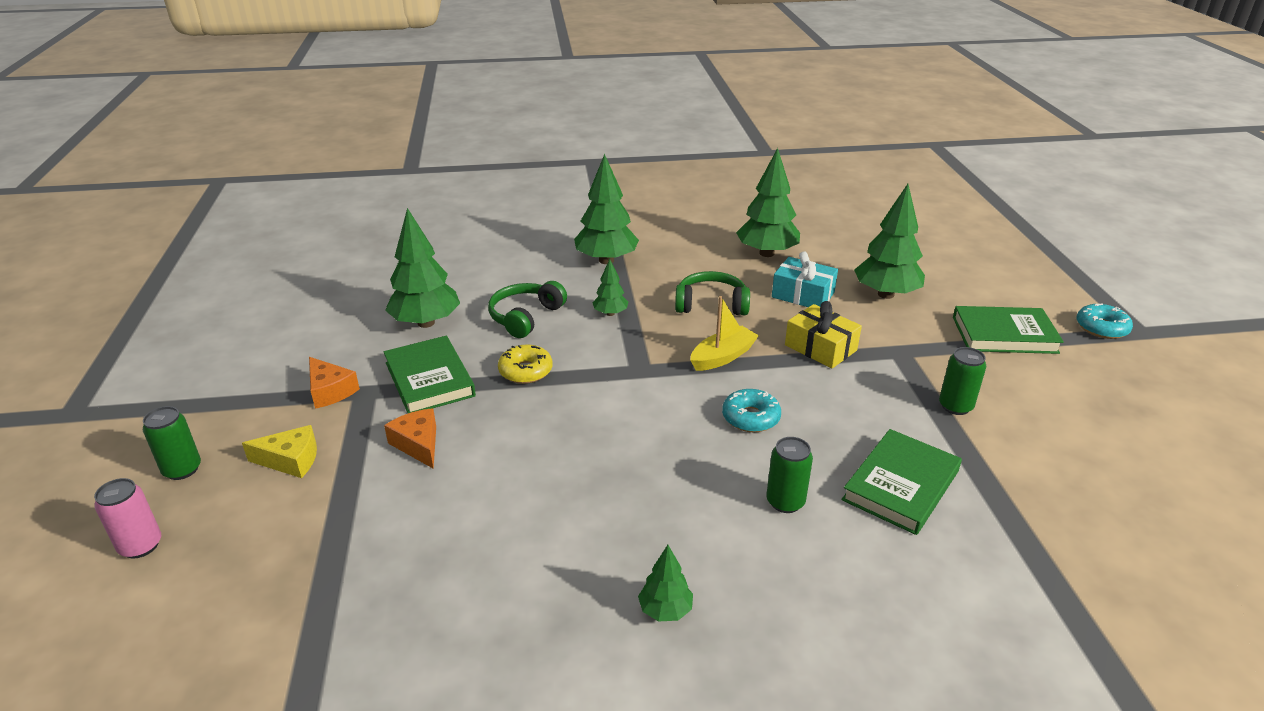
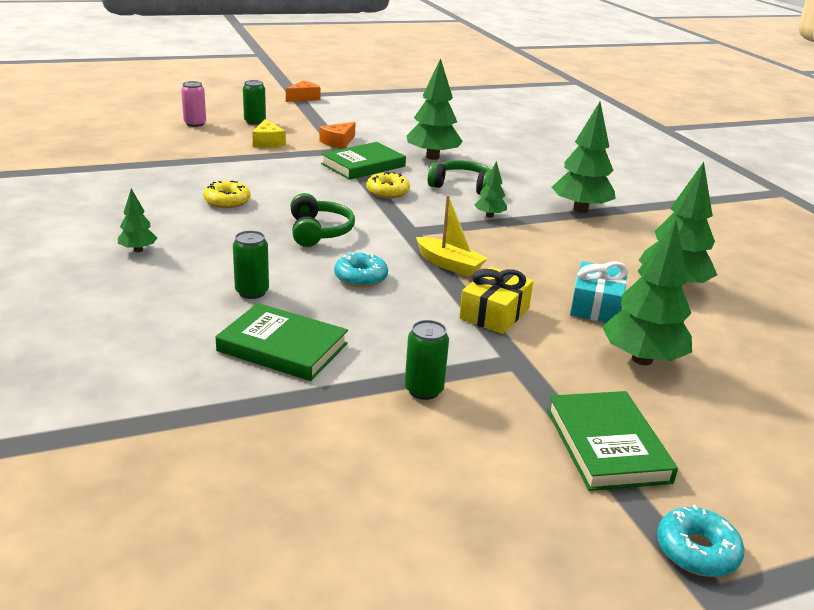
camera: 75 degrees right, 5 degrees down
(418, 444) = (291, 169): orange cheese -> orange cheese (304, 98)
(516, 514) = (227, 201): none -> yellow donut
(711, 304) = (538, 258): green headphones -> green headphones (319, 231)

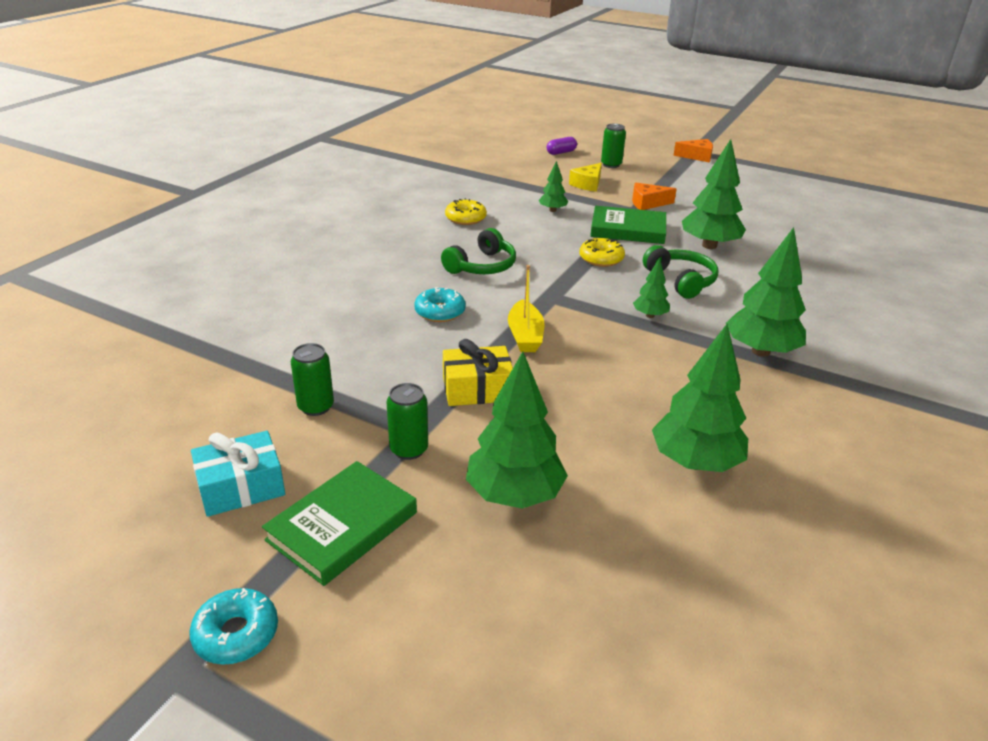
camera: 50 degrees right, 5 degrees up
(138, 250) = (349, 229): green tree -> green tree (552, 210)
(195, 124) = (561, 152): pink can -> purple capsule
(252, 292) = (354, 286): green can -> green can (409, 449)
(282, 347) = (299, 330): green book -> none
(596, 305) = (576, 433): turquoise gift -> turquoise gift (241, 487)

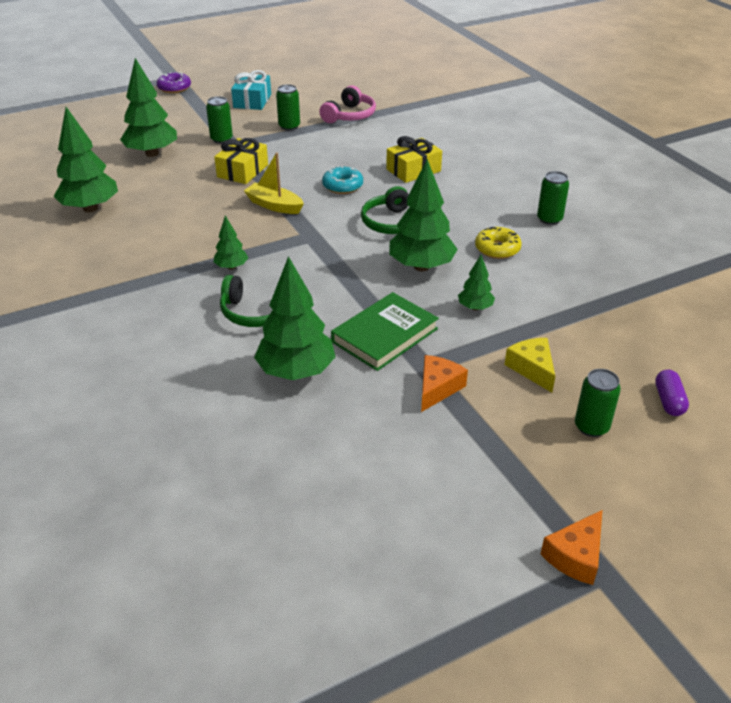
camera: 125 degrees right, 5 degrees up
(236, 634) = (174, 88): turquoise donut -> purple donut
(240, 371) = (349, 115): none -> pink headphones
(342, 526) = (196, 114): green book -> none
(363, 285) = (413, 170): none -> yellow gift
(394, 209) = (549, 219): none -> green can
(601, 259) = (343, 288): yellow donut -> none
(760, 351) = (126, 292): green tree -> green tree (421, 266)

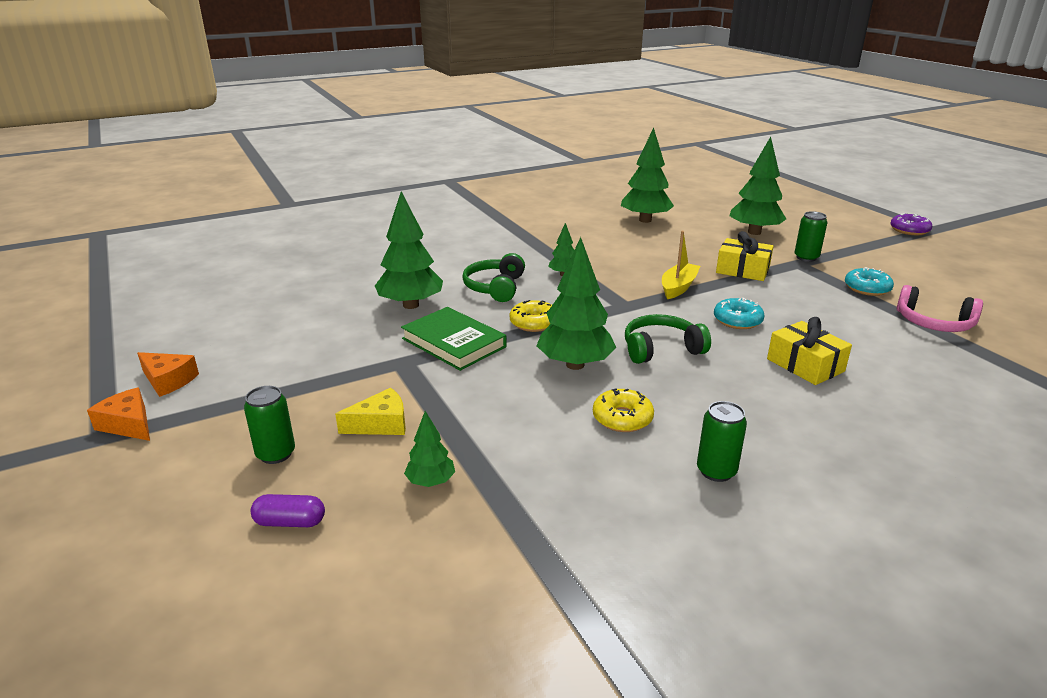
camera: 90 degrees right, 10 degrees down
(252, 101) = (917, 267): turquoise gift -> none
(289, 126) = (867, 288): green can -> turquoise donut
(343, 287) = (534, 323): none -> yellow donut
(437, 388) = (368, 367): orange cheese -> orange cheese (168, 380)
(475, 307) = (495, 395): green tree -> green tree (431, 482)

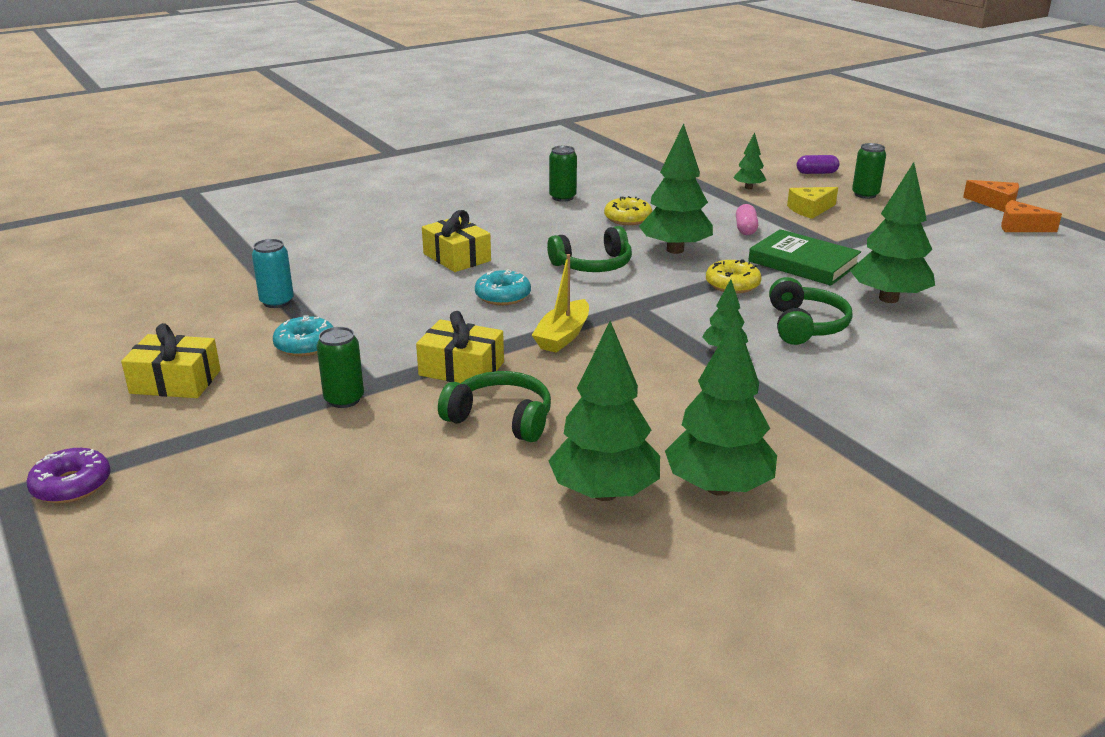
camera: 175 degrees right, 0 degrees up
(484, 392) = (745, 229): none -> pink capsule
(705, 246) = (501, 418): none -> green headphones
(754, 232) = (393, 463): green tree -> green tree (718, 487)
(927, 270) = (175, 382): none -> yellow gift
(933, 323) = (277, 302): pink headphones -> turquoise can

